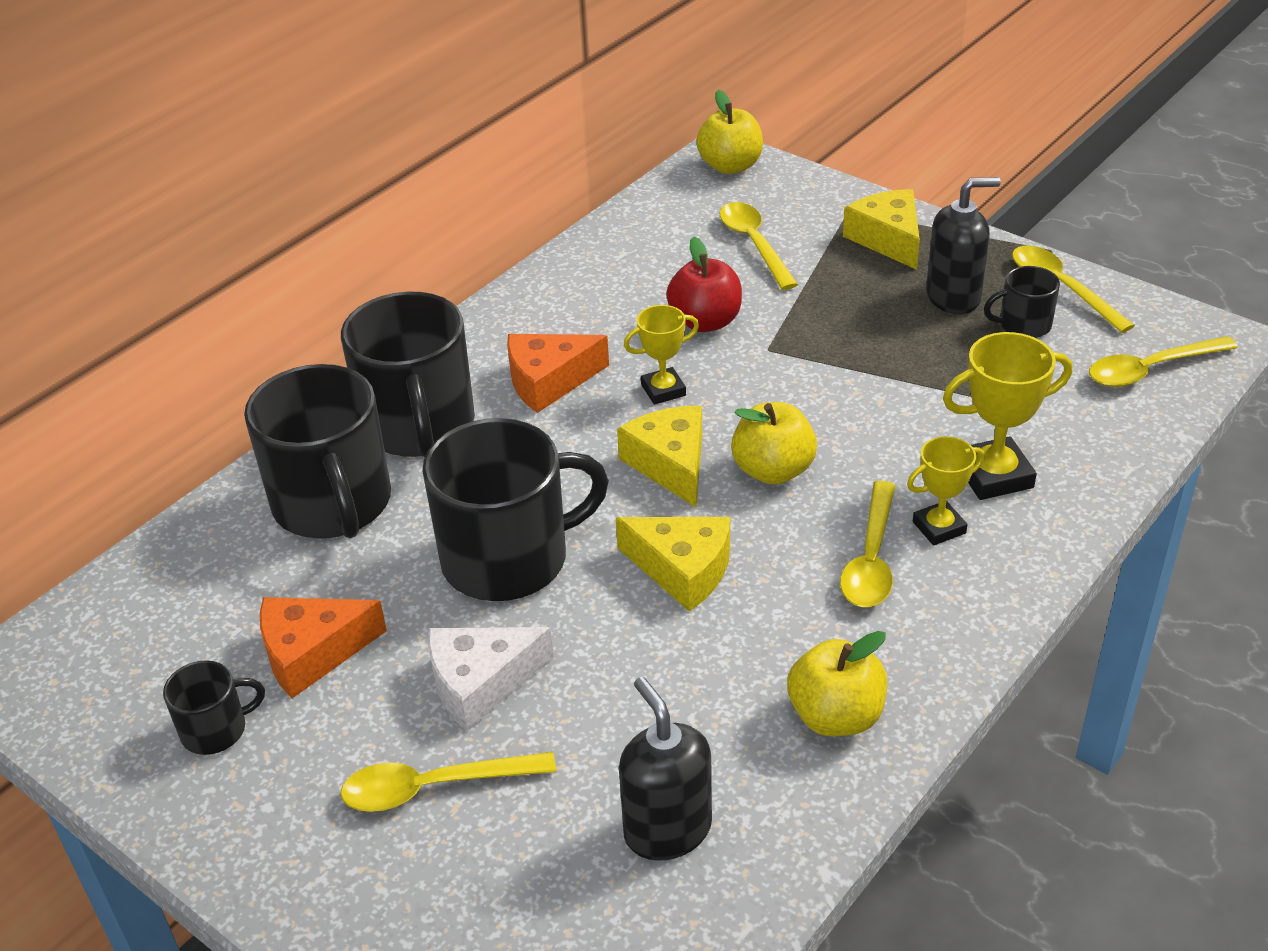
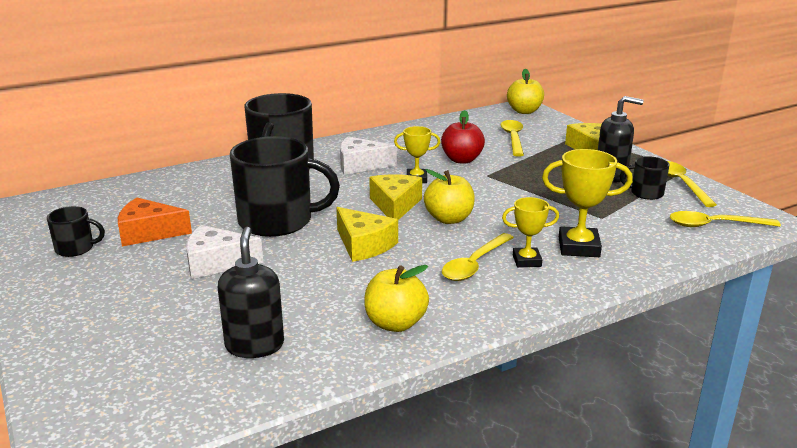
camera: 20 degrees right, 15 degrees down
(333, 504) = (214, 185): black mug -> none
(434, 787) = (153, 295): yellow spoon -> none
(549, 381) = (360, 165): orange cheese -> white cheese

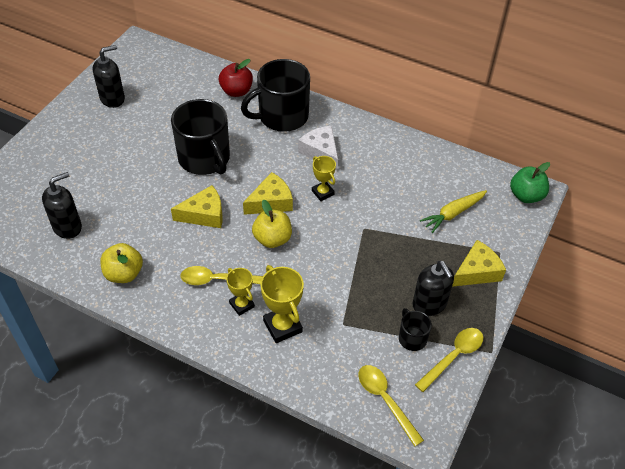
camera: 55 degrees right, 25 degrees up
(76, 248) = (112, 98): black mug -> black soap dispenser
(149, 233) = (150, 114): orange cheese -> none
(216, 263) = (137, 162): white cheese -> none
(364, 245) = (204, 214): yellow cheese -> yellow cheese turned 120 degrees counterclockwise
(462, 160) = (380, 202): red apple -> red apple (236, 91)
(513, 138) = (453, 214): yellow spoon -> yellow carrot
(524, 111) = (526, 195): yellow apple -> green apple

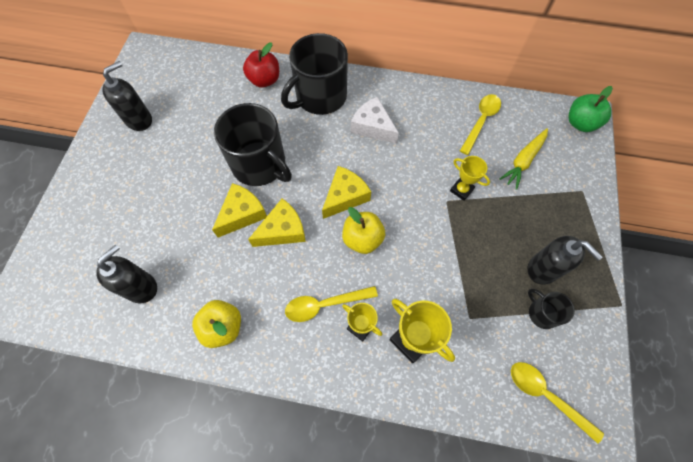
camera: 15 degrees left, 15 degrees up
(323, 192) = (392, 172): yellow trophy -> yellow trophy (461, 190)
(453, 357) = (589, 322): yellow spoon -> yellow spoon (481, 121)
(477, 271) = (571, 218): yellow cheese -> yellow cheese (242, 214)

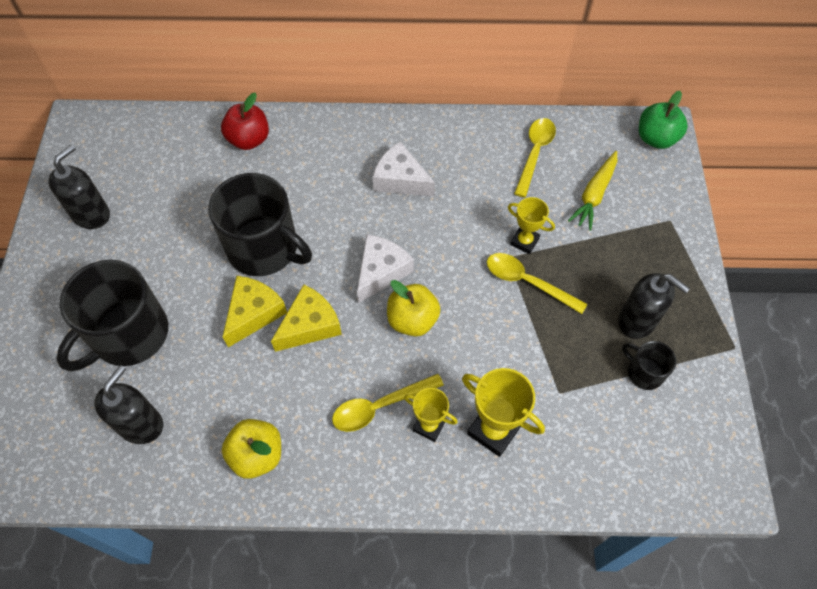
camera: 10 degrees left, 5 degrees down
(320, 97) = (325, 151): black mug -> black mug (129, 335)
(345, 196) = (381, 271): yellow cheese -> white cheese
(546, 396) = (663, 466): yellow spoon -> yellow spoon (527, 282)

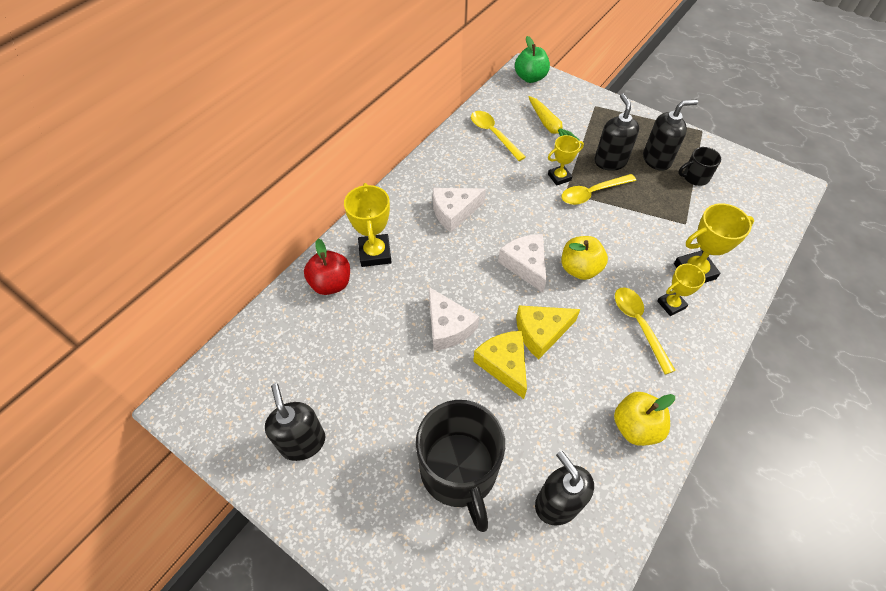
camera: 55 degrees left, 5 degrees down
(264, 248) = (448, 327): black mug -> white cheese
(304, 150) = (375, 253): none -> yellow trophy
(310, 325) = (541, 333): yellow cheese -> yellow cheese turned 105 degrees counterclockwise
(380, 406) = (639, 325): yellow spoon -> yellow spoon turned 150 degrees clockwise
(591, 276) = (610, 161): none -> black soap dispenser

